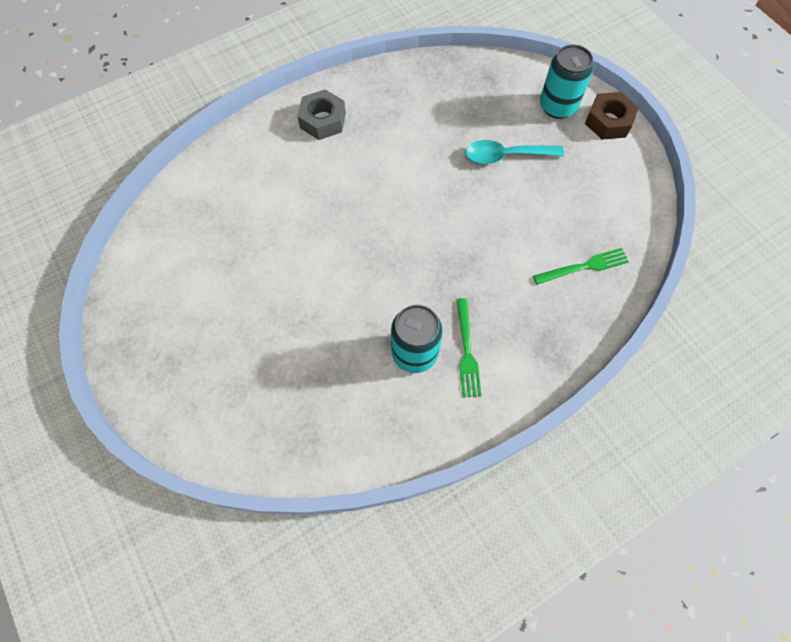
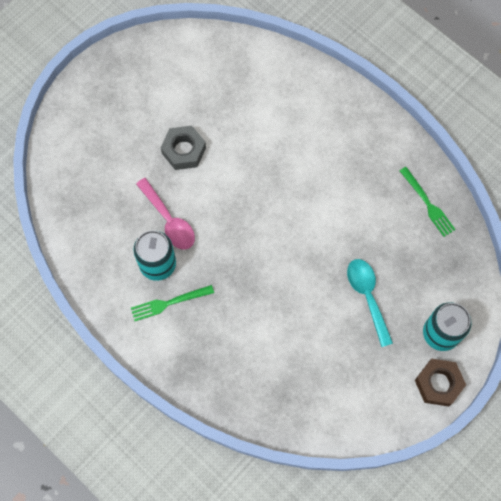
camera: 75 degrees right, 5 degrees up
(322, 120) = (357, 134): grey nut -> grey nut (183, 150)
(362, 328) = (169, 220): none -> pink spoon
(585, 266) = (271, 384): green fork -> green fork (428, 204)

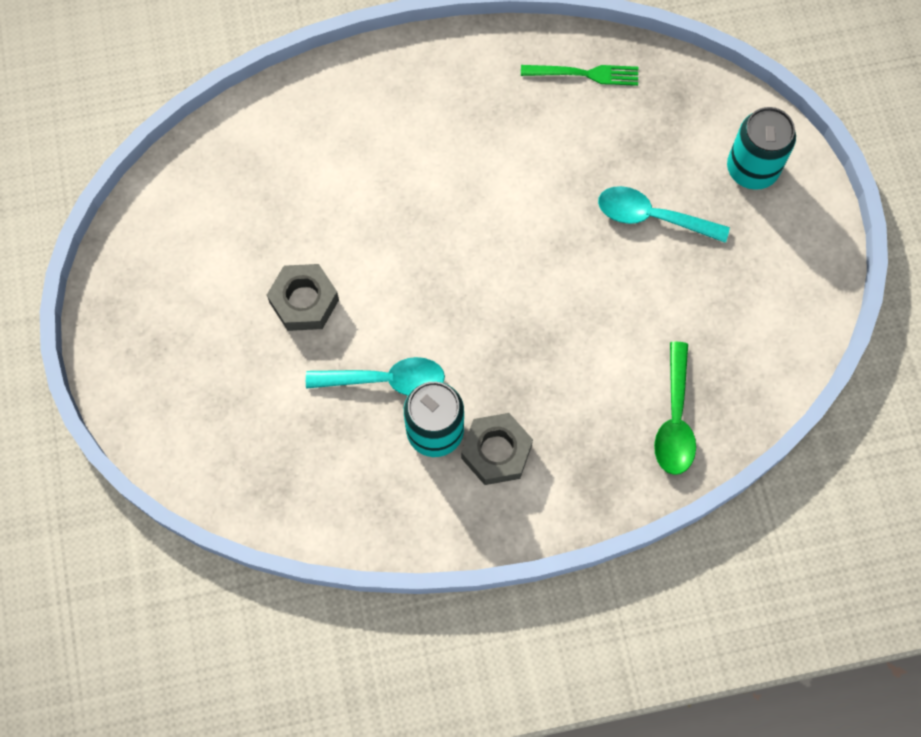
camera: 55 degrees left, 0 degrees up
(168, 303) = (496, 452): green fork -> grey nut
(169, 220) = (386, 380): pink spoon -> turquoise spoon
(253, 387) = (674, 419): none -> green spoon
(438, 384) = (810, 212): brown nut -> none

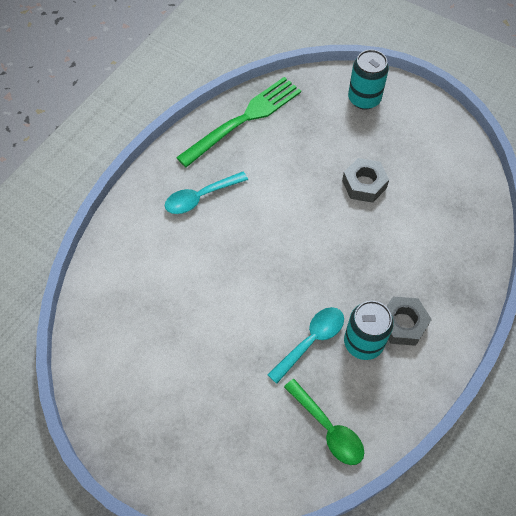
camera: 45 degrees left, 10 degrees down
(304, 301) = (226, 341): grey nut -> grey nut (364, 184)
(585, 74) = (245, 118): green fork -> green fork, size x1.94
(652, 217) = (346, 154): turquoise spoon -> turquoise spoon (200, 197)
(674, 419) = (460, 233): green spoon -> green spoon (328, 428)

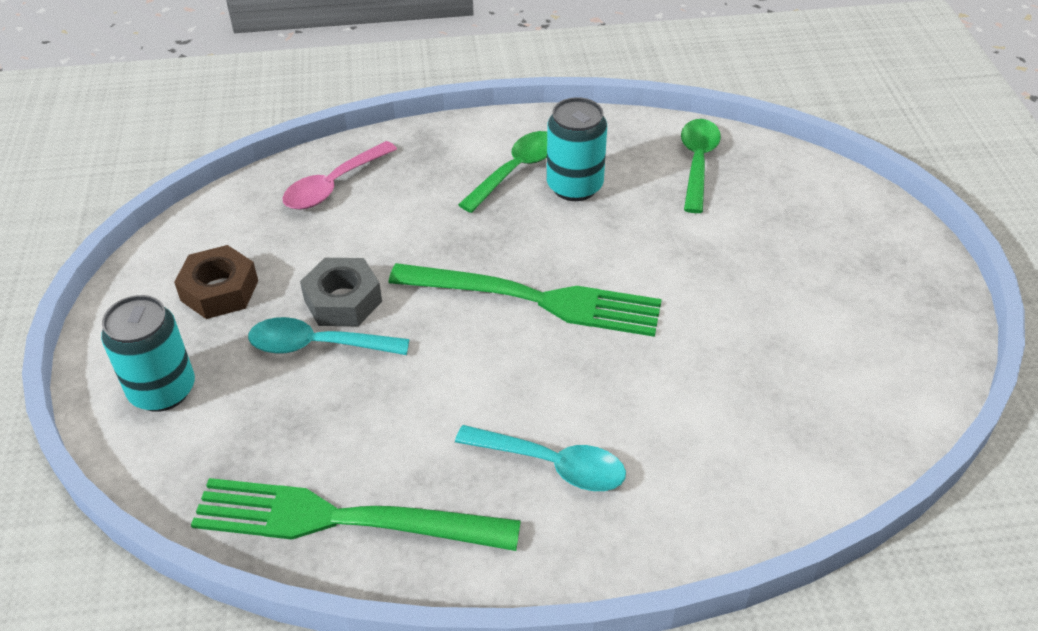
camera: 130 degrees left, 15 degrees down
(294, 259) = (537, 299): none -> green fork
(311, 341) = (623, 224): turquoise spoon -> turquoise spoon (317, 345)
(402, 324) = (516, 170): grey nut -> green spoon
(412, 144) = (219, 291): none -> brown nut
(460, 230) = (333, 185): none -> pink spoon

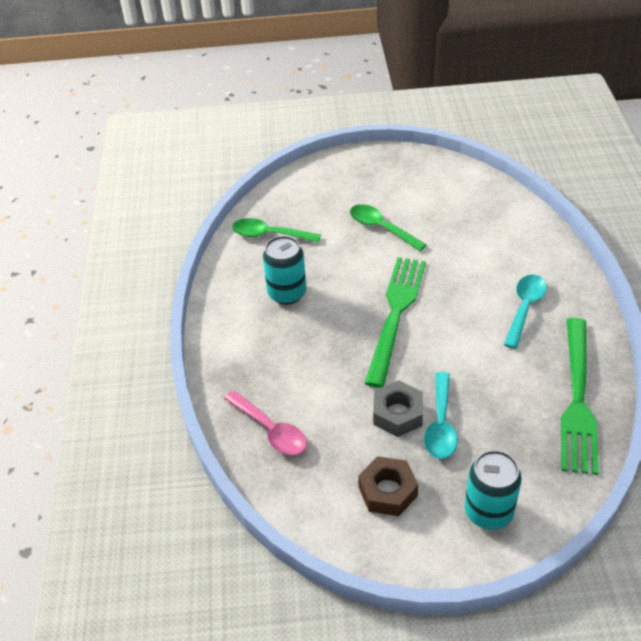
camera: 85 degrees left, 0 degrees up
(516, 170) = (266, 323): green spoon -> green spoon (381, 228)

